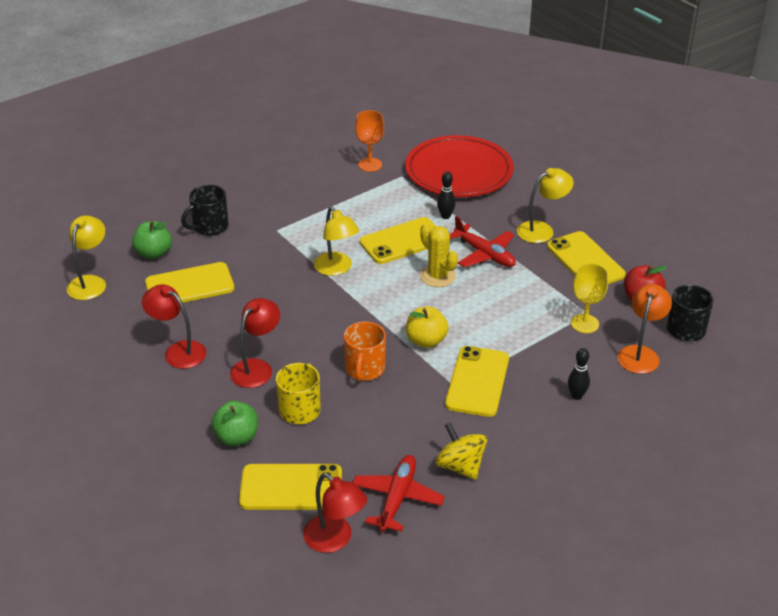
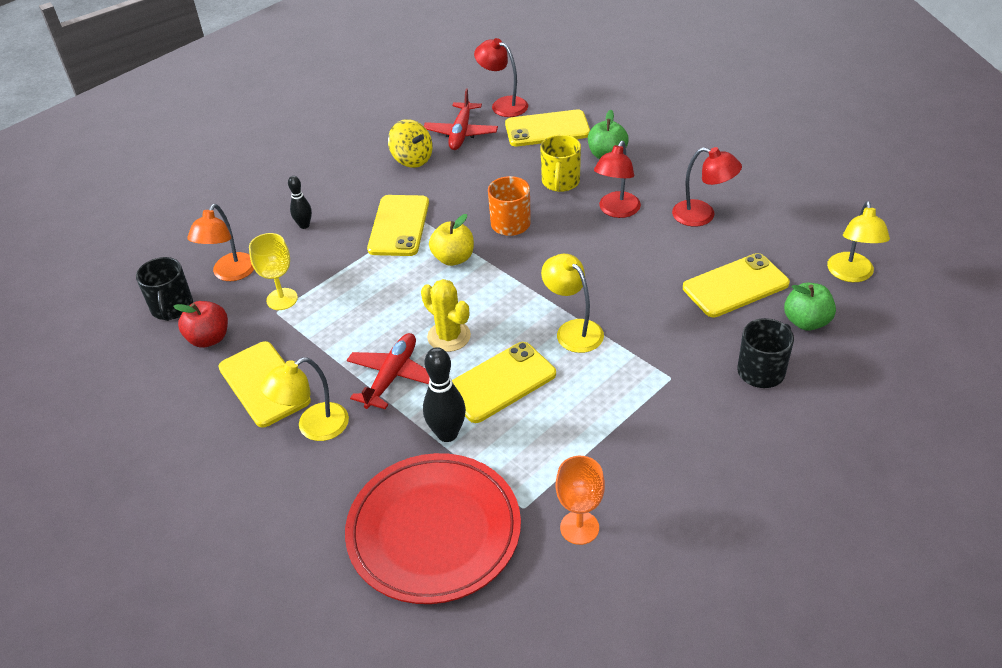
camera: 175 degrees right, 5 degrees up
(445, 216) = (447, 434): black bowling pin -> black bowling pin, size x1.62
(484, 254) = (392, 376): red plane -> red plane turned 75 degrees clockwise

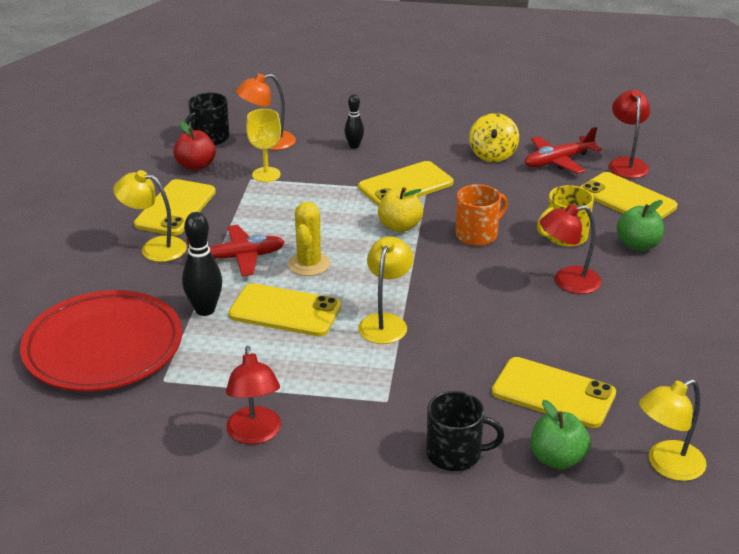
camera: 50 degrees right, 10 degrees down
(579, 527) = (167, 418): orange goblet -> none
(702, 216) = (628, 334): red lamp -> red lamp (255, 434)

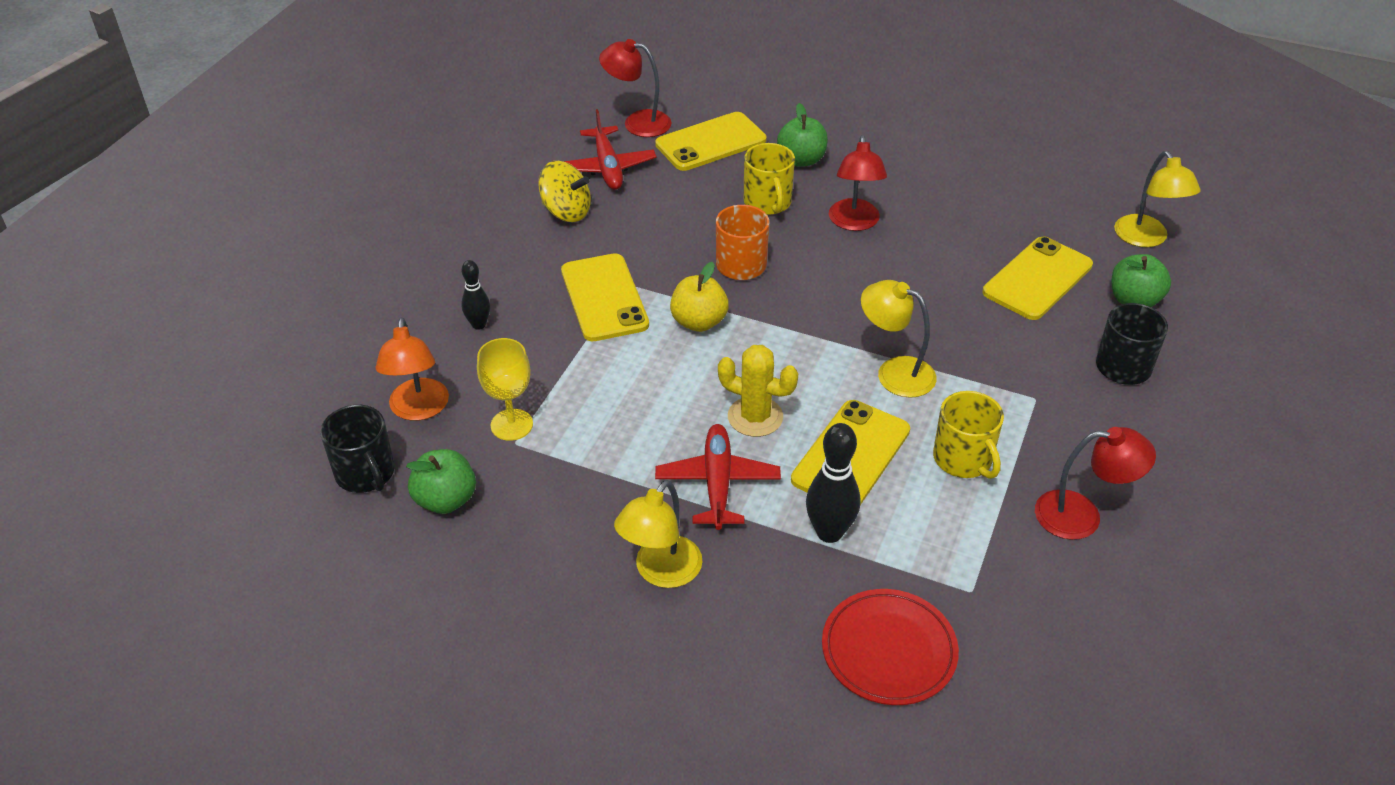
camera: 75 degrees left, 10 degrees up
(103, 347) = (888, 650): red plate -> red plate, size x0.61
(175, 208) = (560, 537): yellow phone -> none
(196, 166) = (446, 500): red apple -> green apple
(299, 366) = (963, 459): none -> yellow mug

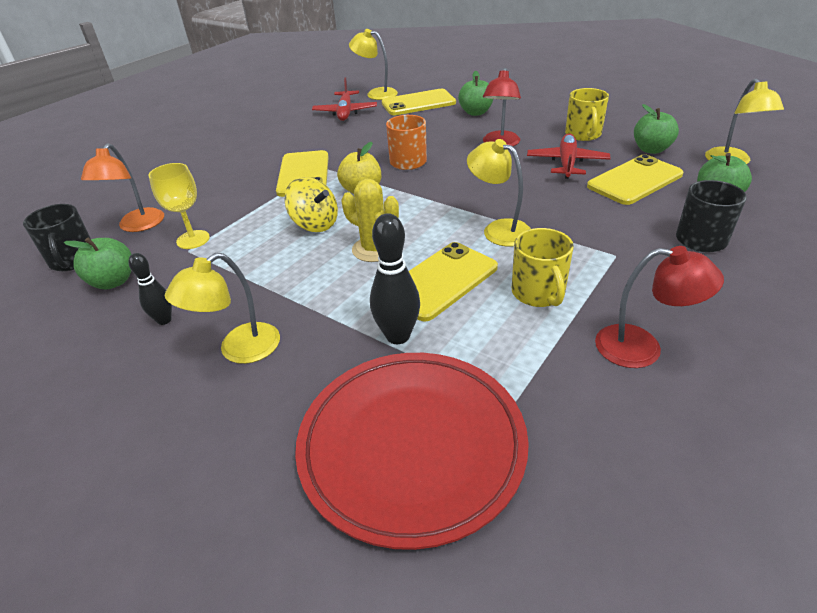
camera: 15 degrees right, 5 degrees down
(479, 325) = (211, 183): black bowling pin -> black bowling pin (164, 320)
(566, 211) = (306, 131): yellow spinning top -> yellow spinning top (315, 224)
(637, 122) = (376, 93): red lamp -> yellow lamp
(718, 483) = (322, 290): red plane -> red plane (567, 163)
(768, 202) = (442, 132): yellow mug -> yellow mug (583, 134)
(888, 650) = (412, 446): red plate -> red plate, size x1.63
(1049, 222) = (651, 149): none -> green apple

